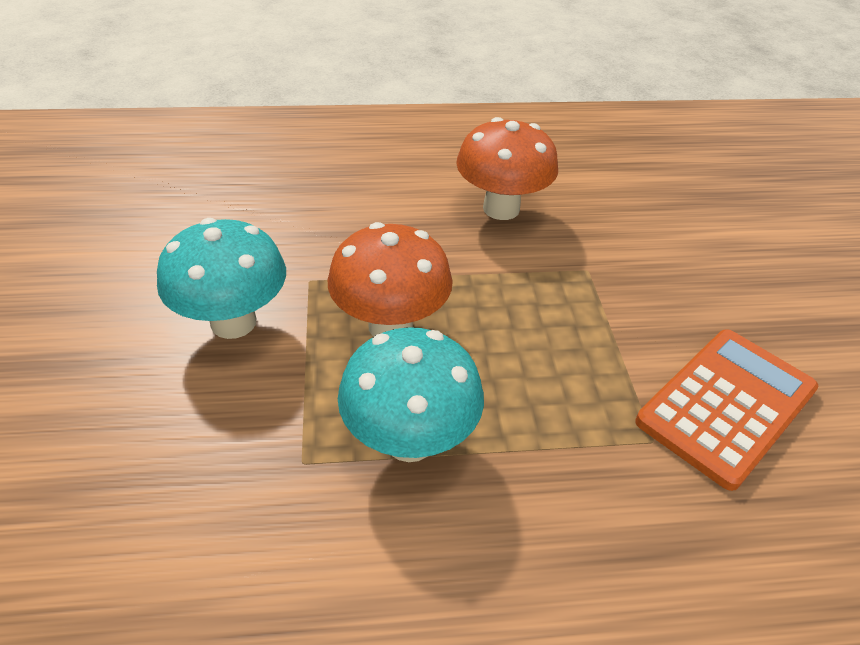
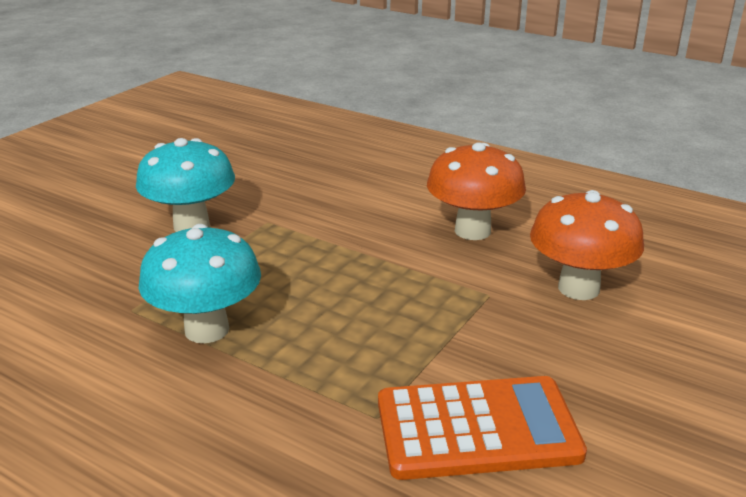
camera: 40 degrees right, 15 degrees down
(390, 326) = (284, 266): orange mushroom -> orange mushroom (578, 288)

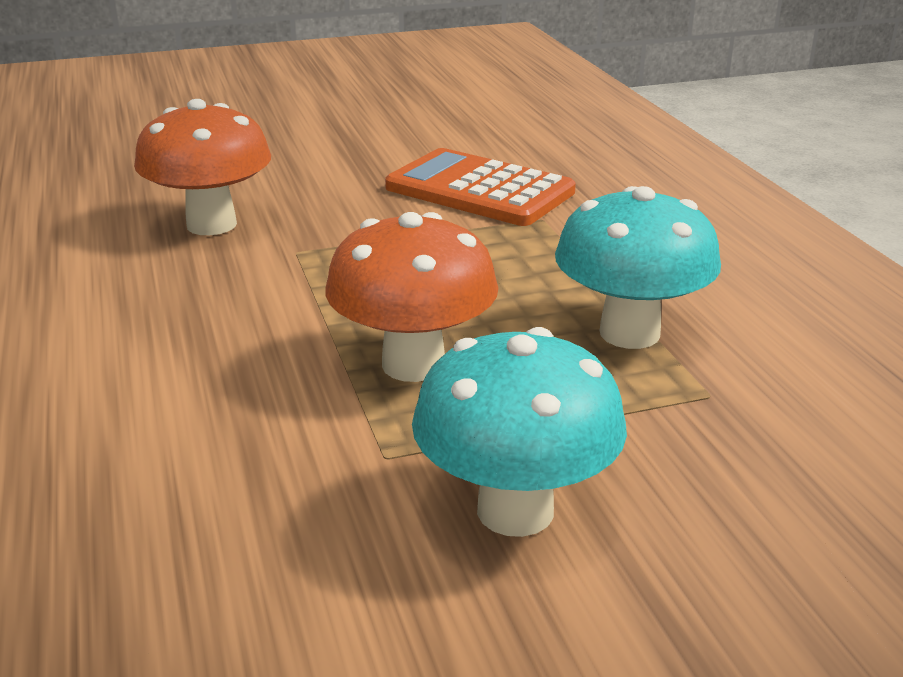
camera: 140 degrees left, 0 degrees up
(472, 231) = (164, 313): orange mushroom -> orange mushroom (413, 364)

